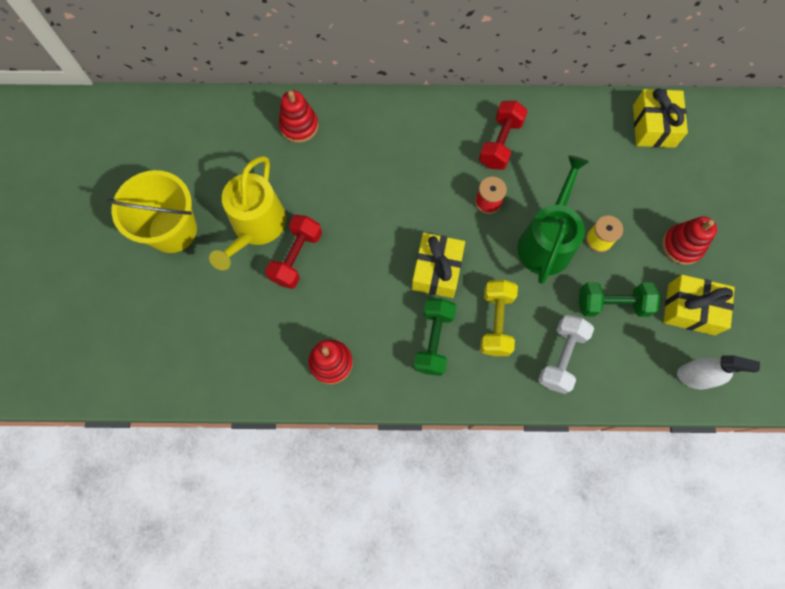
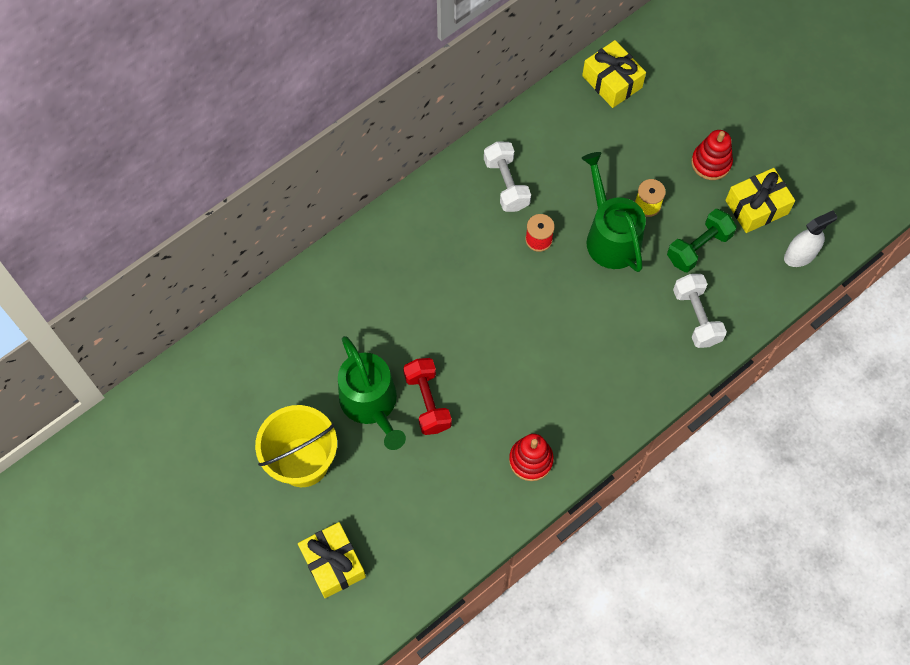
camera: 40 degrees left, 5 degrees down
(256, 226) = (371, 403): yellow watering can -> green watering can
(299, 126) = (327, 294): red stacking toy -> none
(433, 340) = (593, 380): green dumbbell -> none
(437, 270) = (547, 324): yellow gift -> yellow gift (333, 563)
(496, 322) = (627, 329): yellow dumbbell -> none
(500, 143) = (506, 184): red dumbbell -> white dumbbell

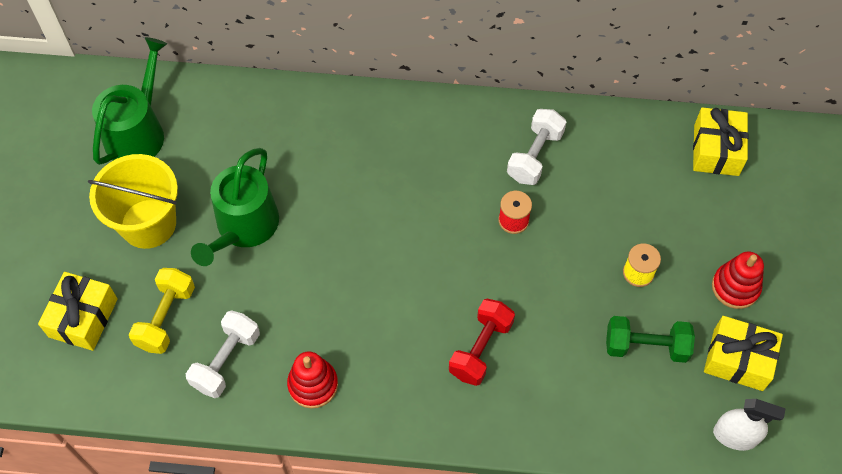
camera: 45 degrees right, 5 degrees down
(389, 510) = (166, 318): none -> yellow dumbbell
(427, 401) = (286, 264): red dumbbell -> red dumbbell (480, 349)
(610, 237) = (576, 270): green watering can -> green watering can (138, 132)
(696, 317) = (580, 401): white dumbbell -> white dumbbell (226, 361)

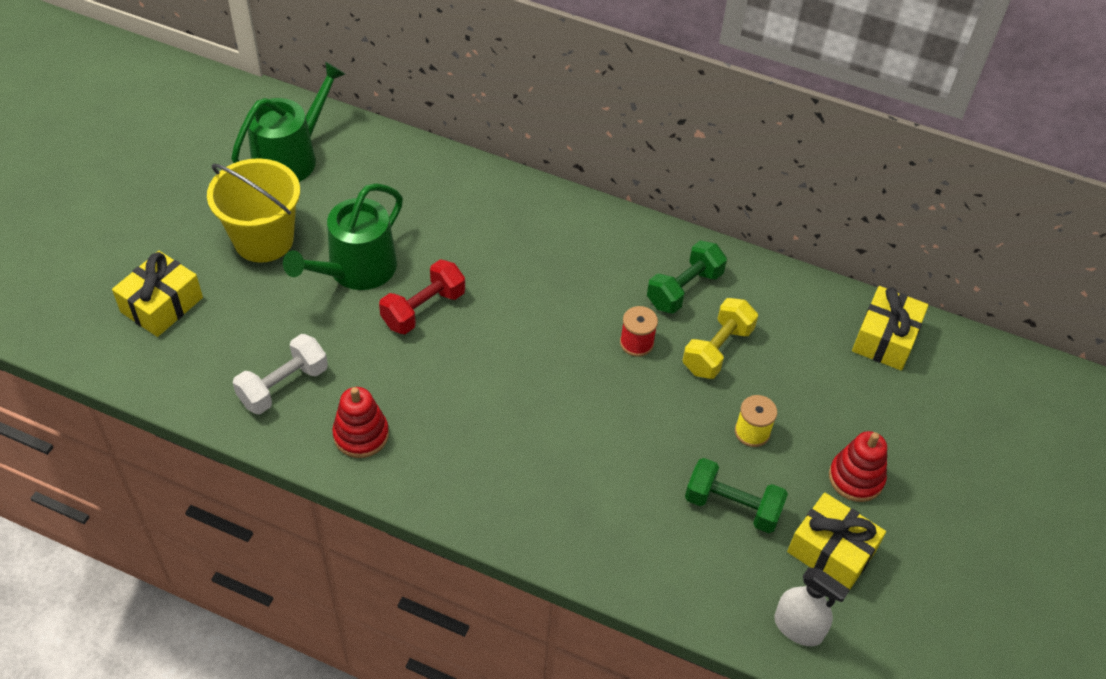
camera: 15 degrees right, 10 degrees down
(166, 318) = (242, 329): yellow dumbbell -> yellow dumbbell (717, 350)
(480, 349) = (551, 454): red dumbbell -> red dumbbell (423, 309)
(535, 156) = (684, 289): white dumbbell -> green dumbbell

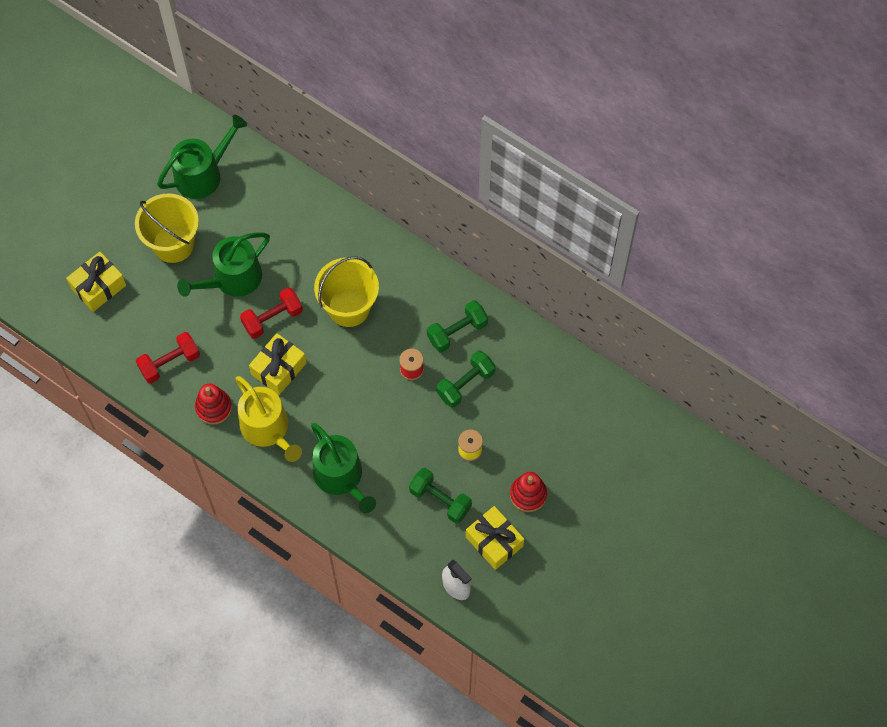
camera: 15 degrees right, 15 degrees up
(283, 386) = (170, 363): white dumbbell -> red dumbbell
(449, 451) = (268, 429): none -> yellow watering can
(527, 281) = (349, 307): none -> yellow bucket
(576, 499) = (341, 477): none -> green watering can
(717, 350) = (465, 384): yellow dumbbell -> green dumbbell
(885, 339) = (586, 395): yellow gift -> yellow gift (279, 369)

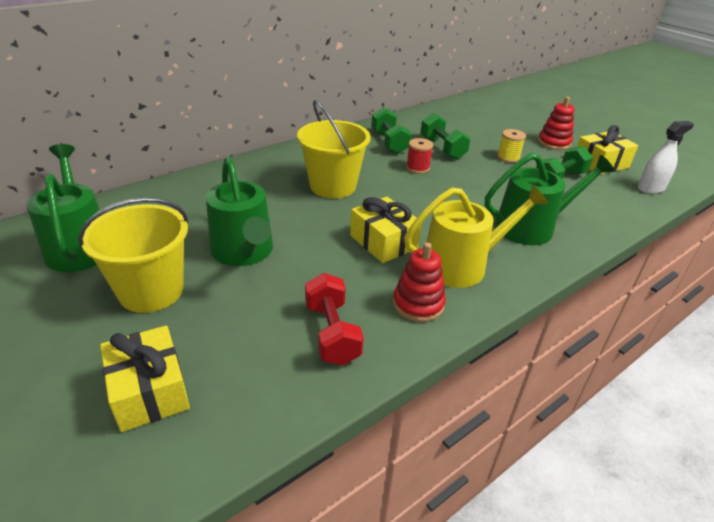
camera: 75 degrees left, 30 degrees down
(272, 318) = (316, 233): red dumbbell -> none

